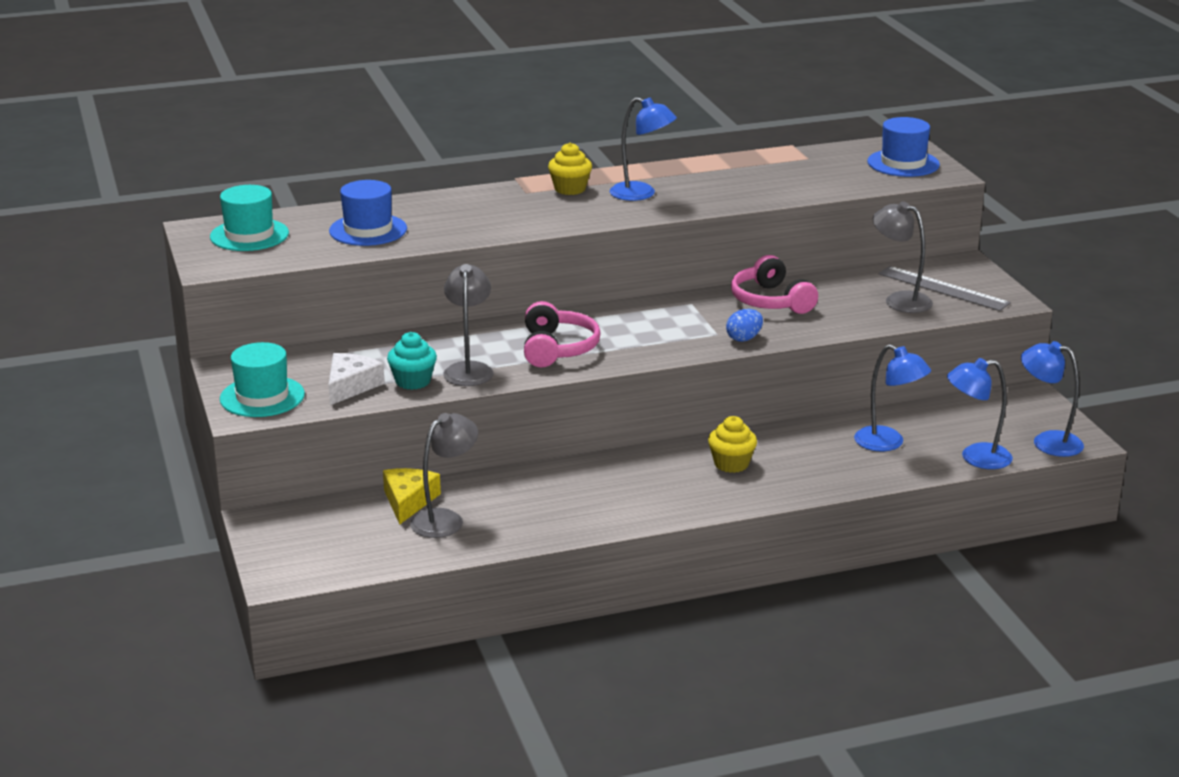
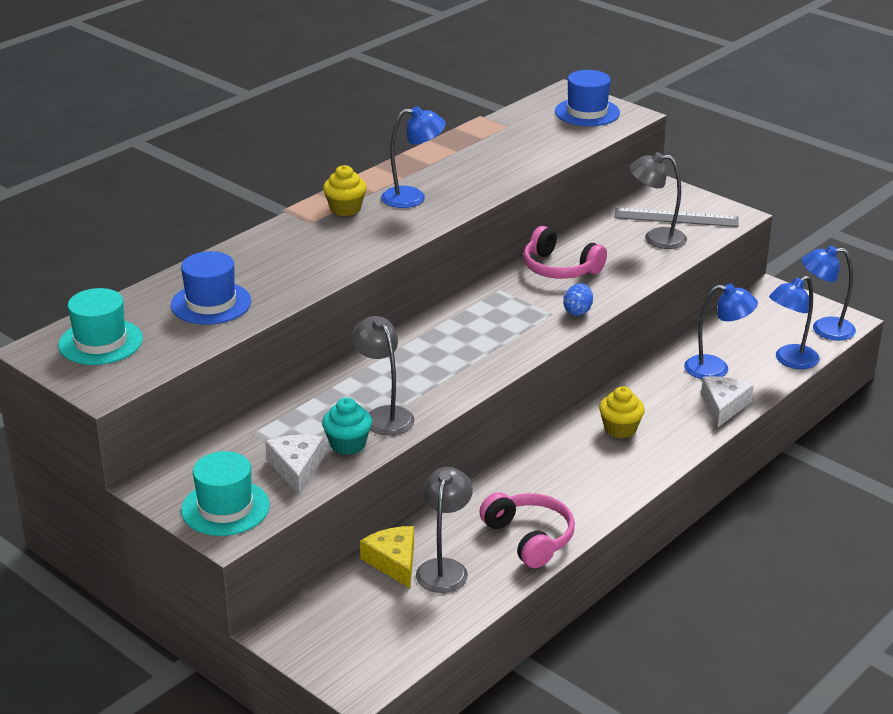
camera: 30 degrees left, 5 degrees up
(557, 349) = (437, 369): pink headphones -> pink headphones (529, 538)
(857, 475) = (723, 406): none -> white cheese

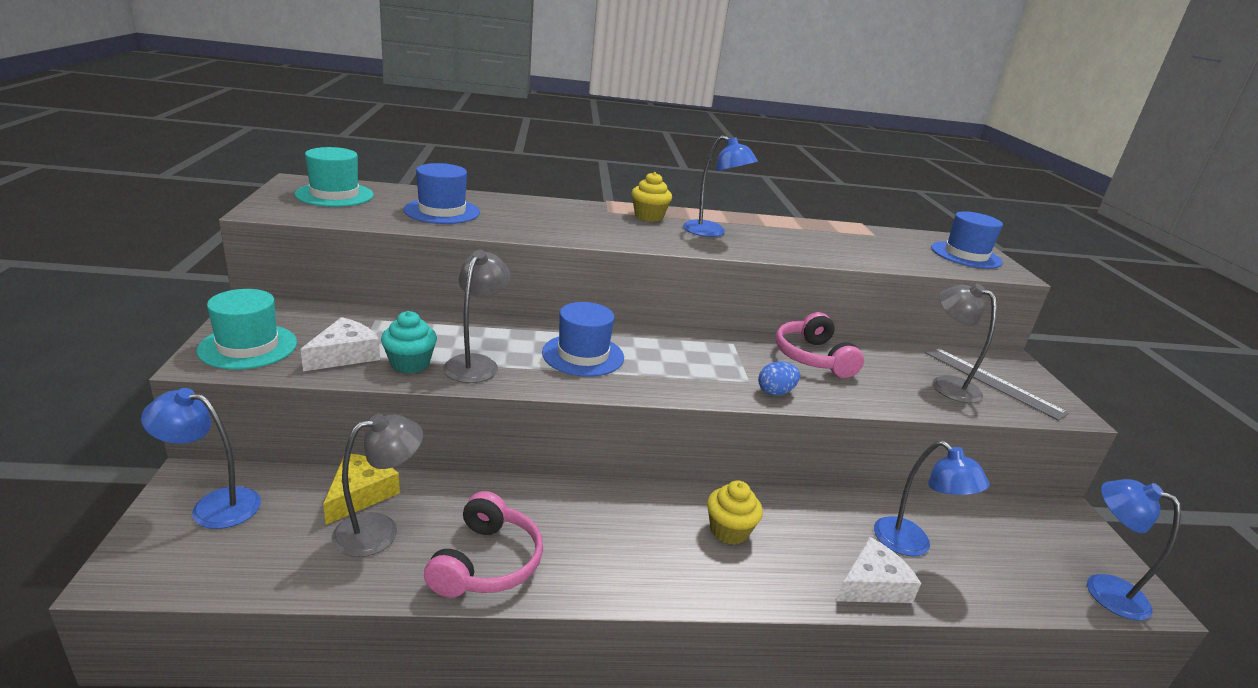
camera: 40 degrees right, 5 degrees down
(431, 363) = (583, 355): none -> blue hat
(790, 361) = (1017, 593): blue lamp -> blue lamp (214, 505)

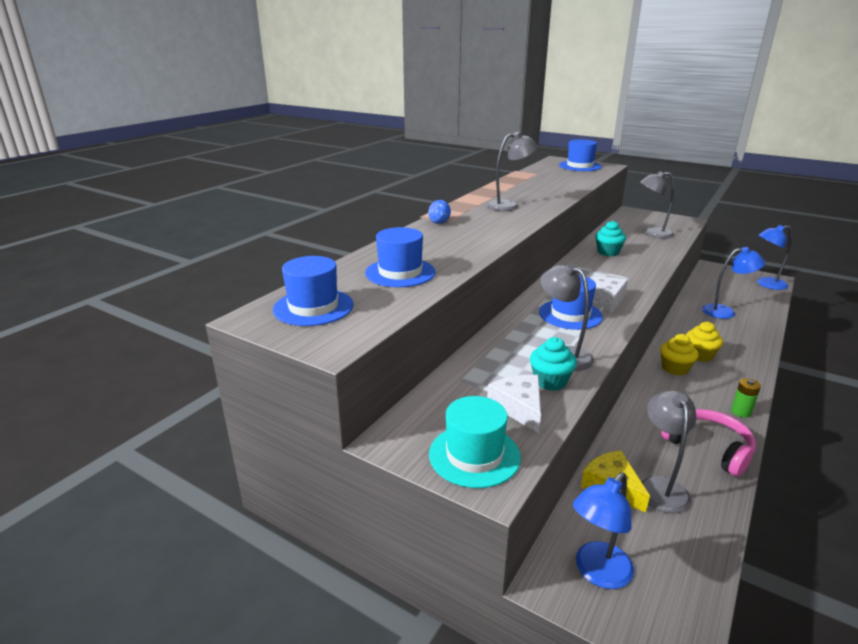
camera: 50 degrees left, 0 degrees up
(334, 195) = (313, 307): turquoise hat -> blue hat
(605, 586) = (741, 412): none -> green battery
(649, 216) = (466, 213): yellow cupcake -> yellow cupcake (675, 368)
(711, 232) = (509, 206): blue lamp -> grey lamp
(775, 392) = (644, 274): blue egg -> blue egg (439, 222)
(813, 358) = (608, 252): pink headphones -> turquoise cupcake
(872, 584) = (753, 334): white cheese -> white cheese (606, 299)
(992, 382) = (653, 224): grey ruler -> none

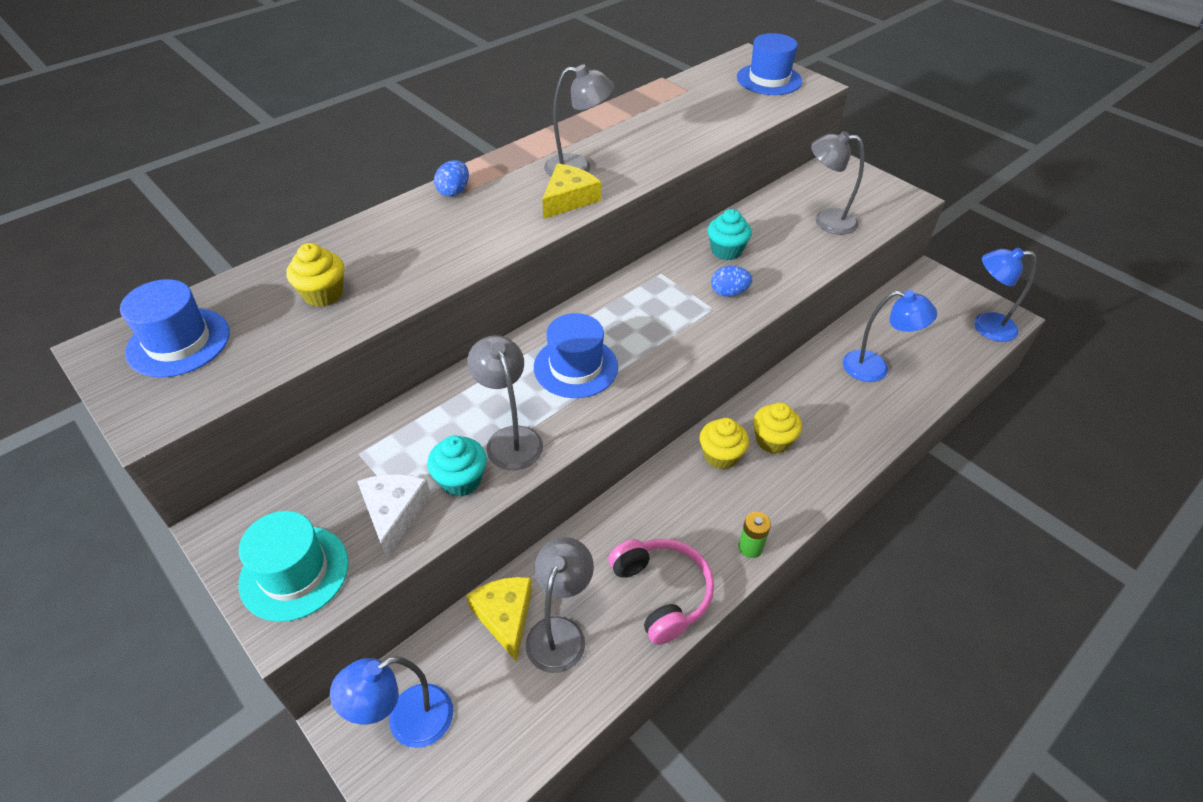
camera: 15 degrees right, 20 degrees up
(400, 273) = (323, 294): blue hat -> yellow cupcake
(519, 217) = (568, 199): none -> yellow cheese
(606, 299) = (647, 347): white cheese -> none
(630, 269) = (729, 293): none -> blue egg

